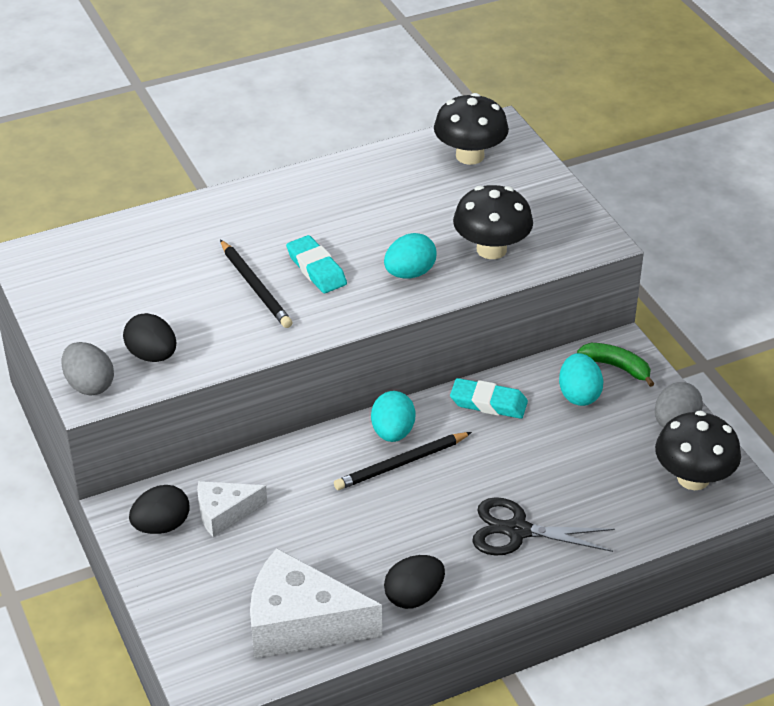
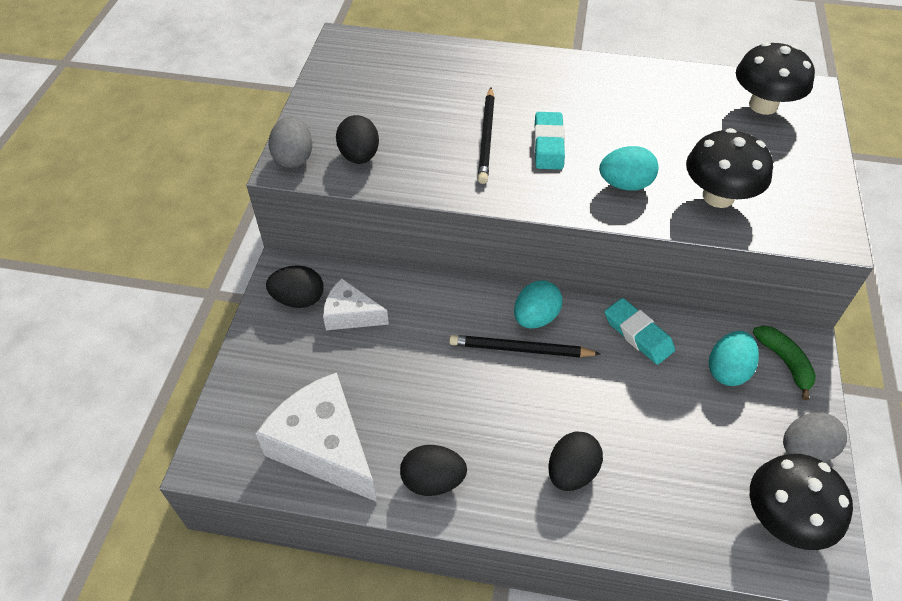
camera: 35 degrees right, 10 degrees up
(517, 531) = (571, 472): black scissors -> black egg

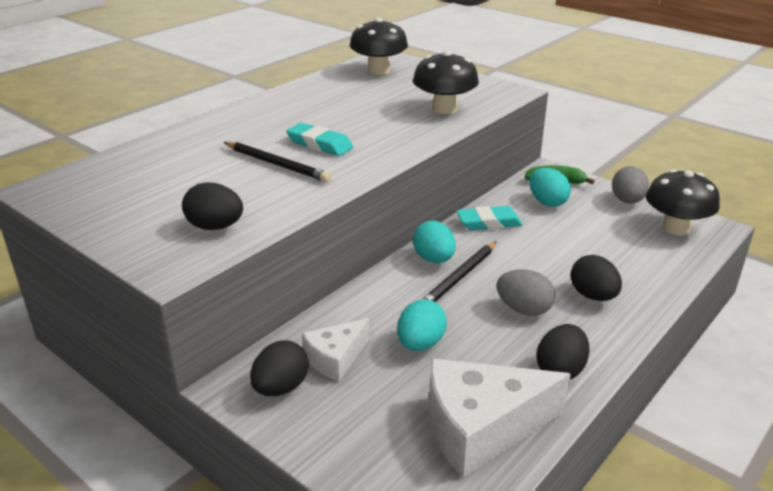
camera: 60 degrees left, 20 degrees down
(294, 158) = (165, 263): grey egg -> grey egg (523, 309)
(625, 184) = (397, 132): turquoise egg -> turquoise egg (420, 344)

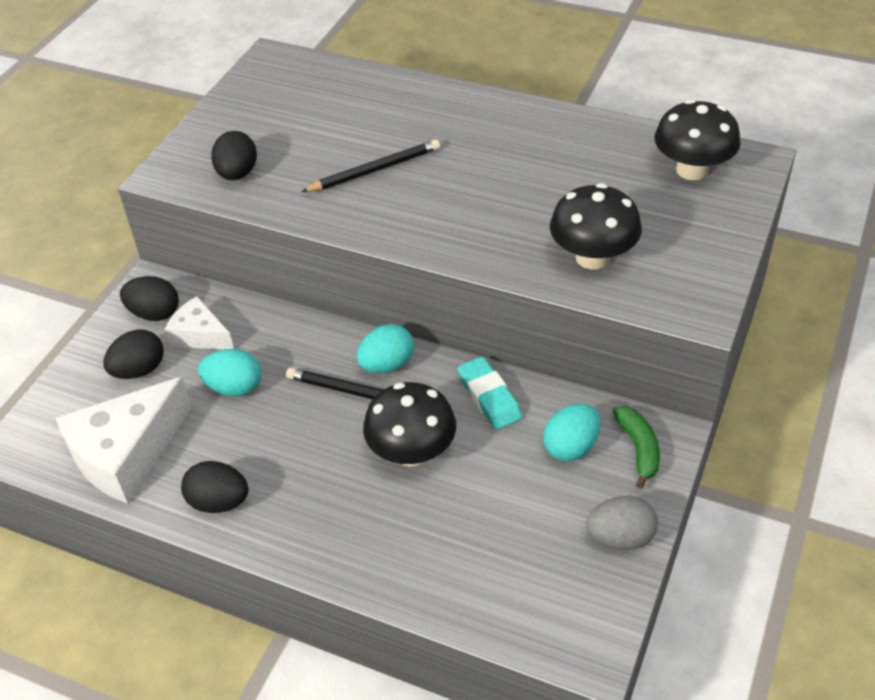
camera: 75 degrees right, 15 degrees up
(277, 164) = (374, 170): black pencil -> black pencil turned 135 degrees counterclockwise
(320, 144) = (435, 184): turquoise eraser -> none
(481, 428) = (127, 454): white cheese -> white cheese turned 105 degrees counterclockwise
(523, 309) = (314, 458): grey egg -> none
(593, 296) = (361, 517): black egg -> black egg (139, 370)
(675, 228) = (564, 600): black mushroom -> black mushroom (412, 452)

